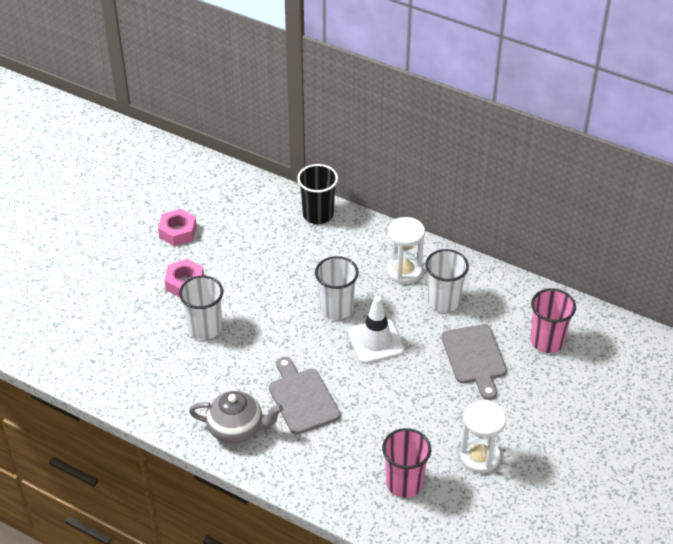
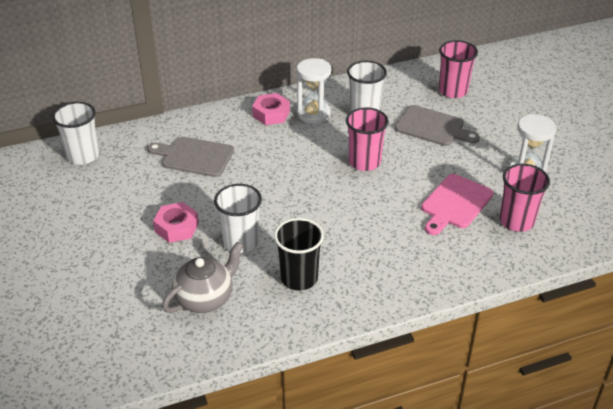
camera: 50 degrees left, 5 degrees down
(178, 232) = (115, 201): pink nut -> pink nut (271, 114)
(237, 429) = (370, 281): grey teapot -> grey teapot (205, 298)
(302, 398) = (378, 228): grey cutting board -> grey cutting board (194, 156)
(318, 214) = (203, 122): black cup -> black cup (299, 278)
(336, 308) = (309, 163): white cup -> white cup (83, 156)
(376, 341) = (364, 162): white traffic cone -> pink cup
(384, 430) = (455, 203): none -> pink cutting board

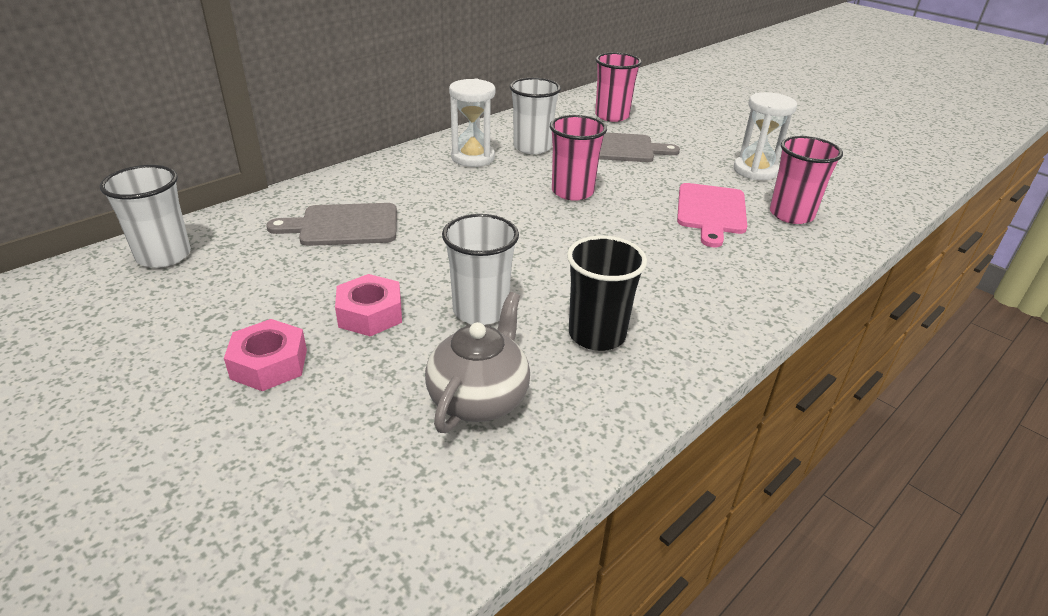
camera: 25 degrees left, 5 degrees down
(271, 114) = (419, 166): pink nut -> pink nut (269, 364)

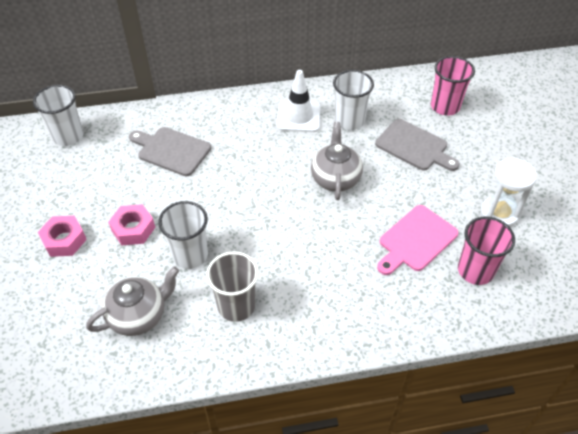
camera: 35 degrees right, 15 degrees up
(473, 157) = (298, 116): white hourglass -> white traffic cone
(572, 192) = (335, 178): pink cup -> grey teapot
(597, 335) = (236, 306): black cup -> grey cup

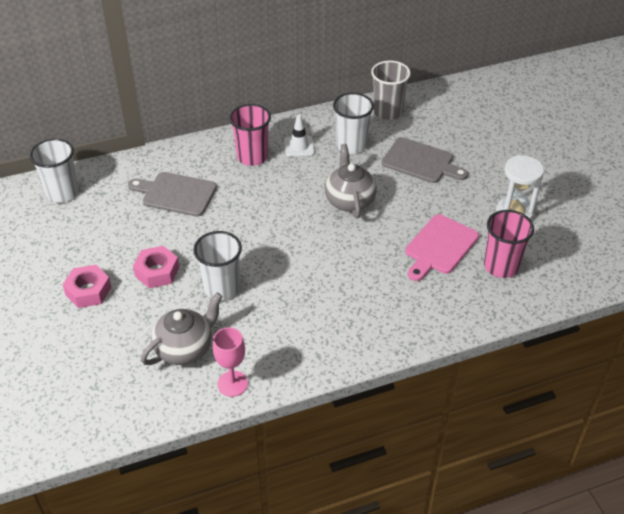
camera: 10 degrees left, 5 degrees down
(175, 362) = (232, 384): none -> pink goblet
(236, 306) = (279, 327): grey cup -> grey cup (387, 112)
(298, 116) = (299, 146): white traffic cone -> white traffic cone, size x0.66
(445, 106) = (443, 121): pink cup -> pink cup (252, 157)

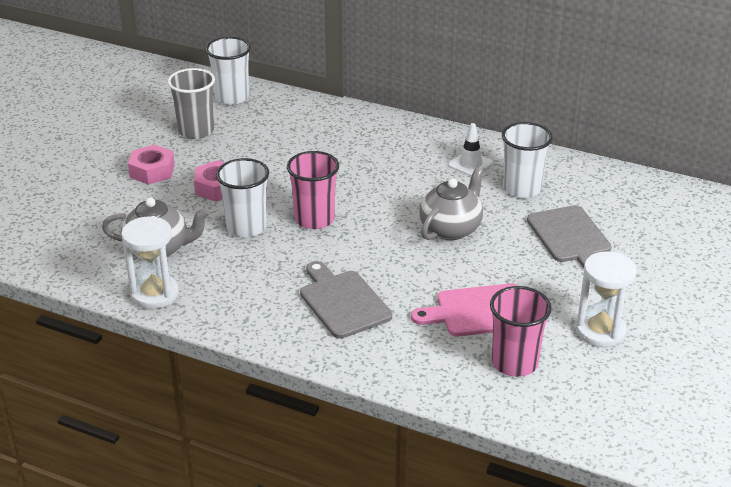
camera: 45 degrees right, 10 degrees down
(176, 194) = (313, 143): grey cutting board -> grey cutting board (343, 302)
(232, 384) = (154, 294): pink goblet -> white hourglass
(252, 157) = (416, 150): pink cup -> pink cup (314, 219)
(387, 112) = (602, 181): grey cup -> grey cup (196, 131)

